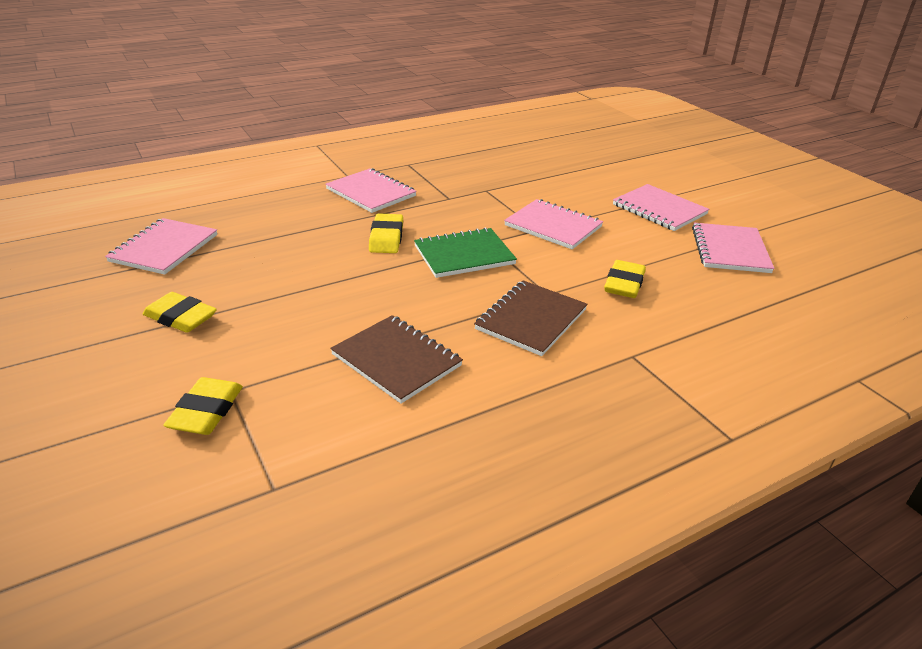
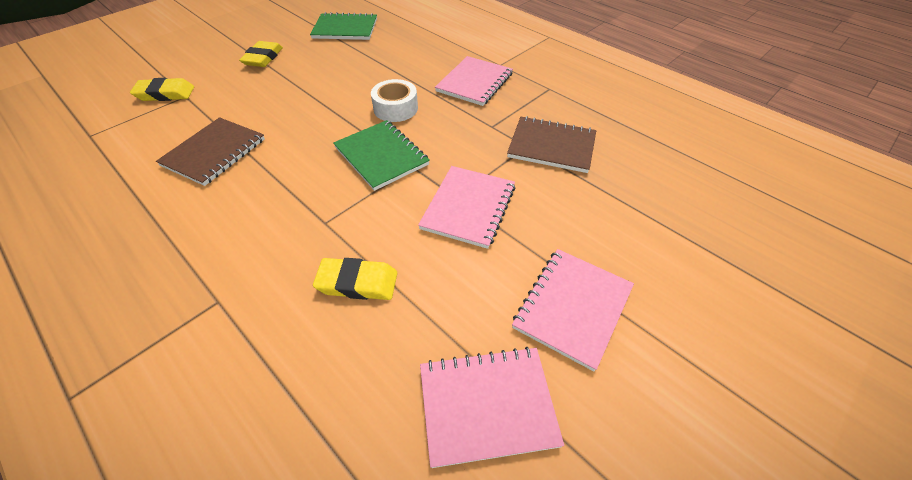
camera: 75 degrees right, 15 degrees up
(164, 248) = (345, 29): pink notebook -> green notebook
(386, 238) = (395, 108): yellow eraser -> white tape
(531, 319) = (276, 217): brown notebook -> brown notebook (551, 146)

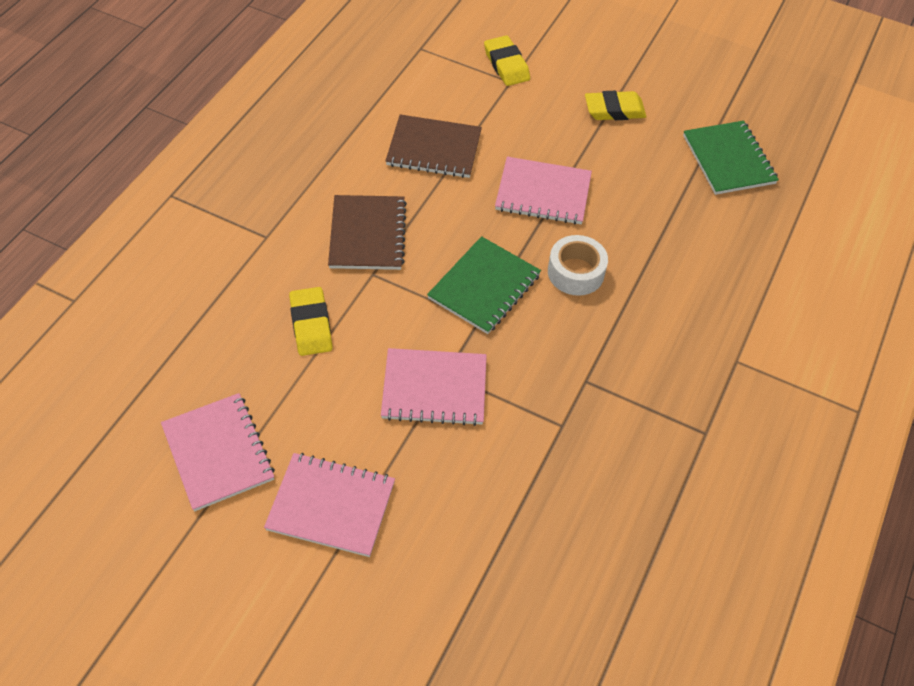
camera: 70 degrees right, 5 degrees up
(474, 82) = (673, 340): pink notebook -> pink notebook (543, 193)
(551, 146) = (573, 454): brown notebook -> brown notebook (367, 234)

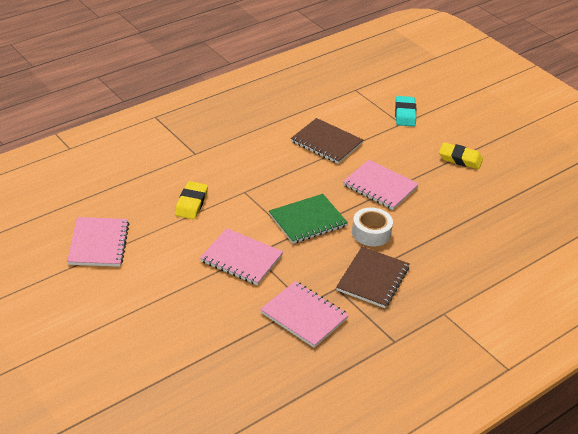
camera: 25 degrees right, 15 degrees down
(331, 505) = (143, 290): pink notebook -> pink notebook (304, 315)
(367, 234) = (255, 171): brown notebook -> brown notebook (373, 279)
(506, 65) = (405, 114): yellow eraser -> turquoise eraser
(728, 159) = (520, 209): green notebook -> none

